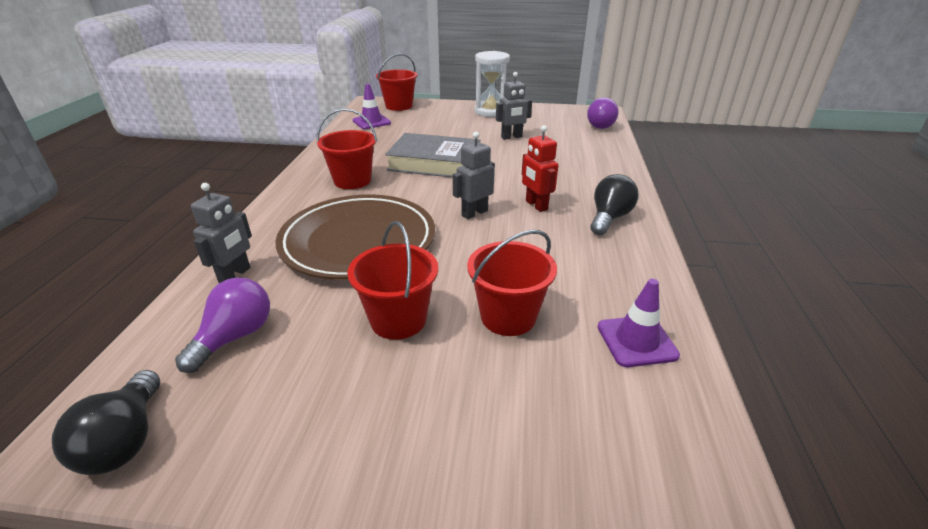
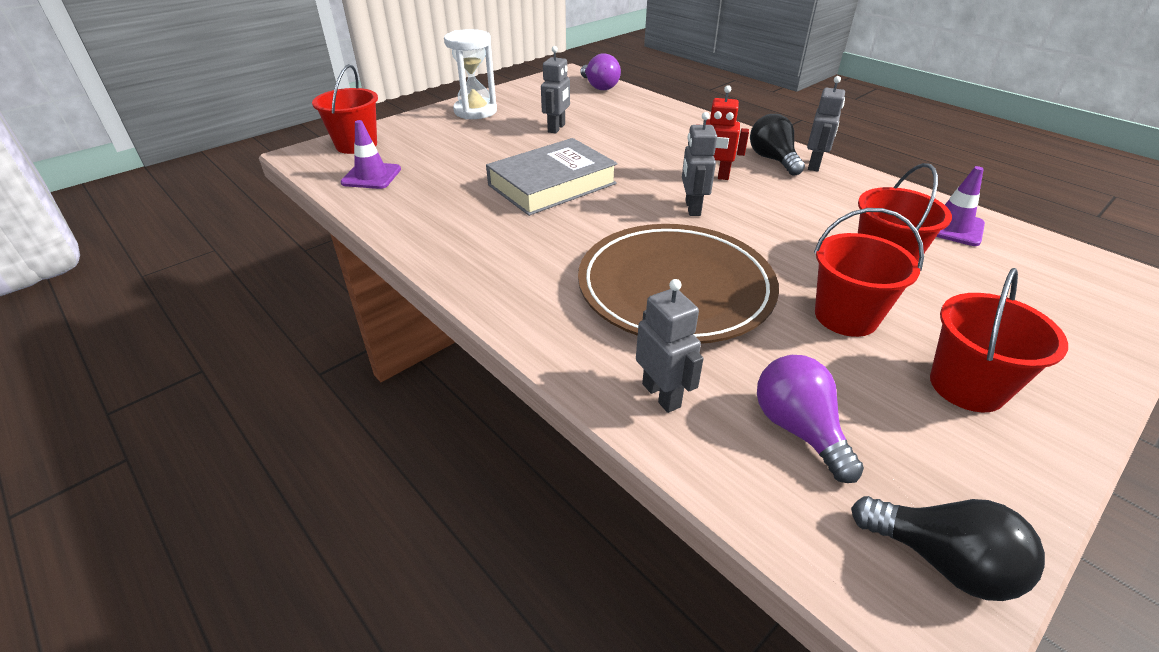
camera: 50 degrees left, 5 degrees up
(352, 181) = (522, 244): red bucket -> red bucket (967, 386)
(635, 238) = (814, 165): none -> grey robot

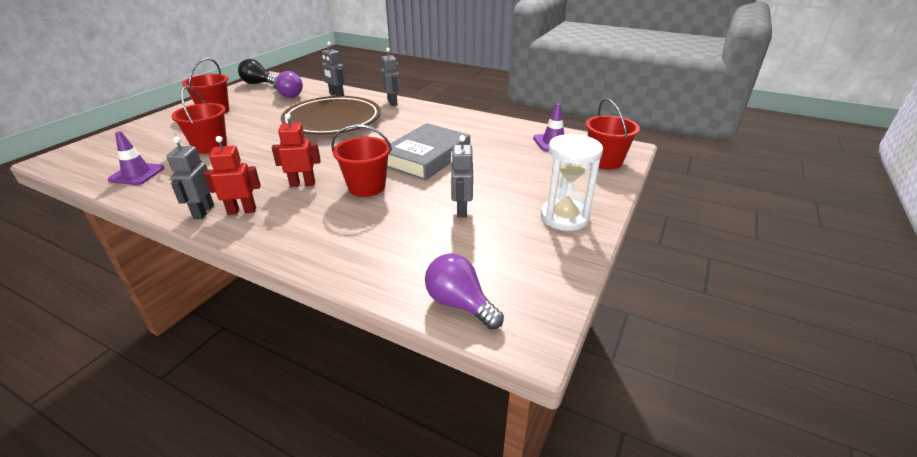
camera: 160 degrees right, 5 degrees down
(692, 208) = (322, 157): grey robot -> grey robot (392, 103)
(773, 160) = (242, 211): black light bulb -> red robot
(846, 316) = (250, 123): red bucket -> red bucket (366, 187)

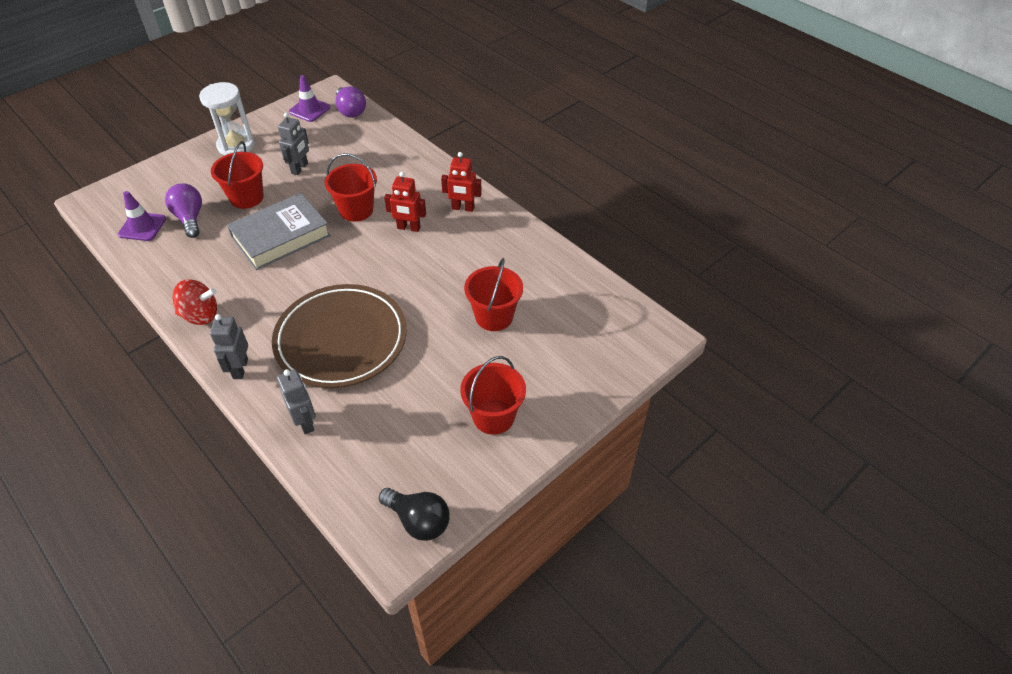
camera: 160 degrees left, 15 degrees up
(137, 174) = (562, 282): purple traffic cone -> purple traffic cone (309, 110)
(203, 212) = (493, 214): grey robot -> none
(288, 95) = (378, 445): purple light bulb -> purple light bulb (190, 218)
(443, 114) = (200, 315): none -> red spinning top
(605, 161) = (132, 189): red bucket -> red bucket (247, 197)

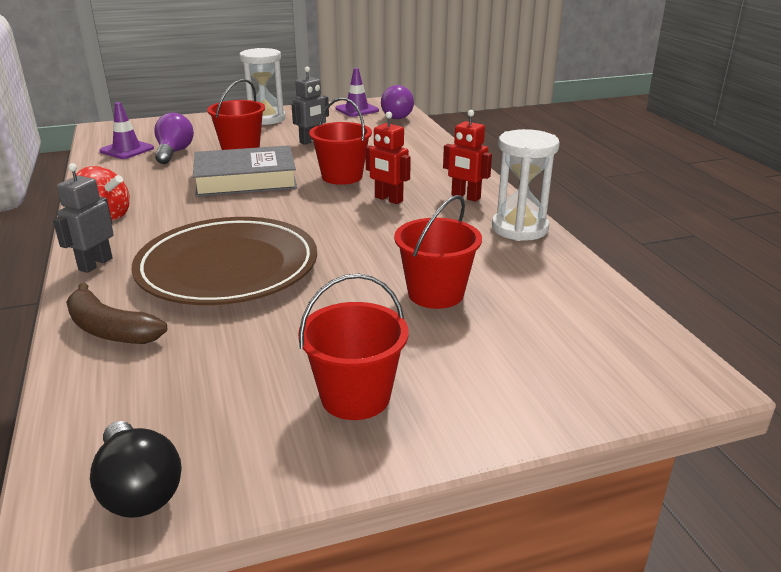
camera: 25 degrees right, 20 degrees down
(305, 422) = (110, 329): grey robot -> brown banana
(516, 233) = (519, 228): none -> white hourglass

